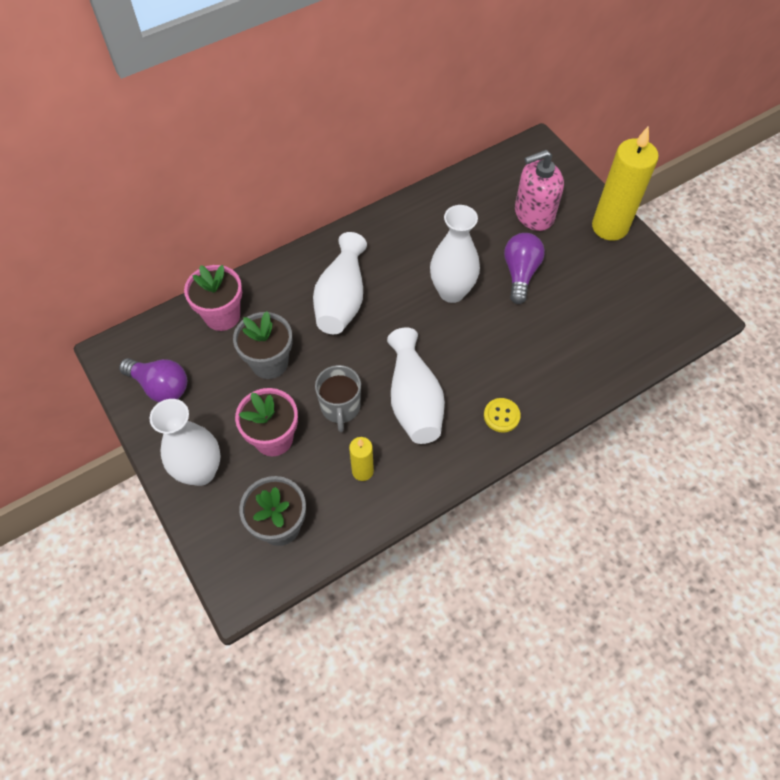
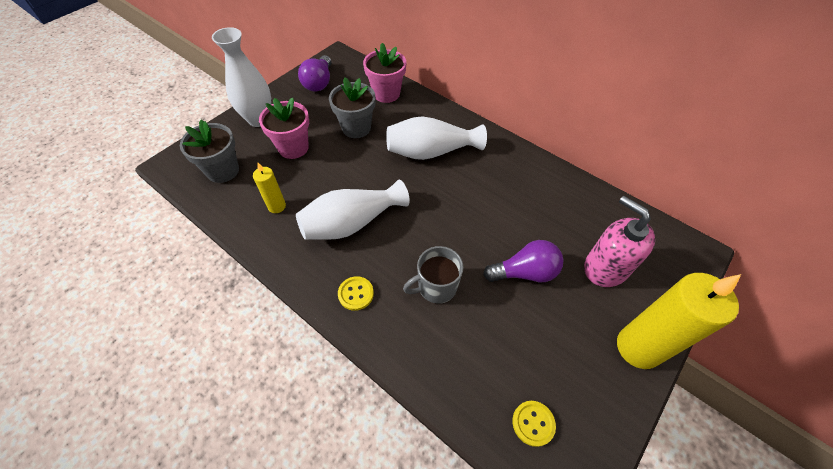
camera: 70 degrees right, 5 degrees down
(340, 407) = (330, 178): grey mug -> grey mug (436, 287)
(451, 292) = (474, 222): white vase -> none
(651, 319) = (533, 423): none -> yellow button

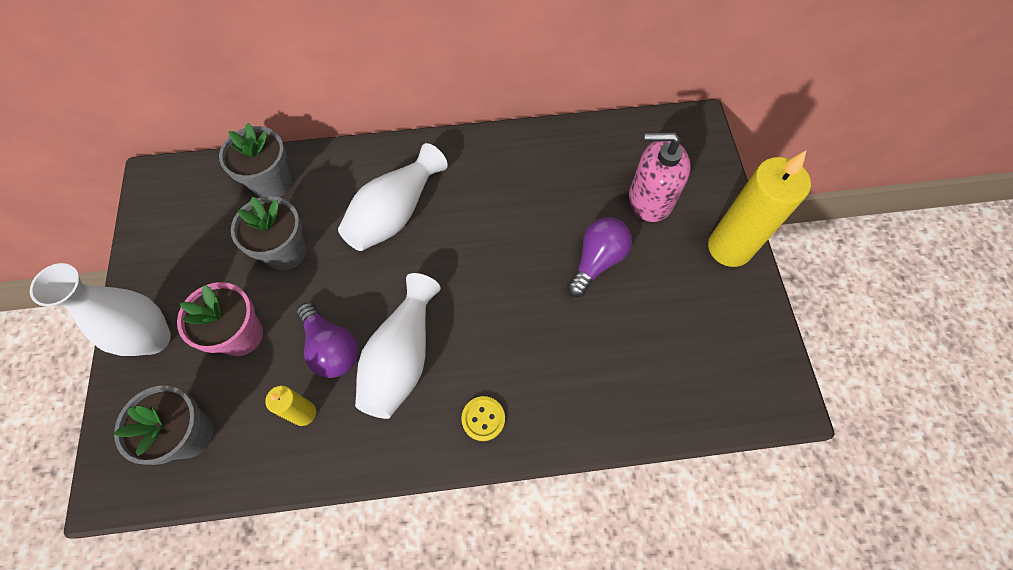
camera: 45 degrees left, 10 degrees up
(319, 83) = (173, 232): purple light bulb -> purple light bulb (331, 348)
(386, 94) = (272, 183): pink flower pot -> grey flower pot
(436, 287) = (542, 343): grey mug -> none
(533, 423) = (719, 380): yellow button -> none

